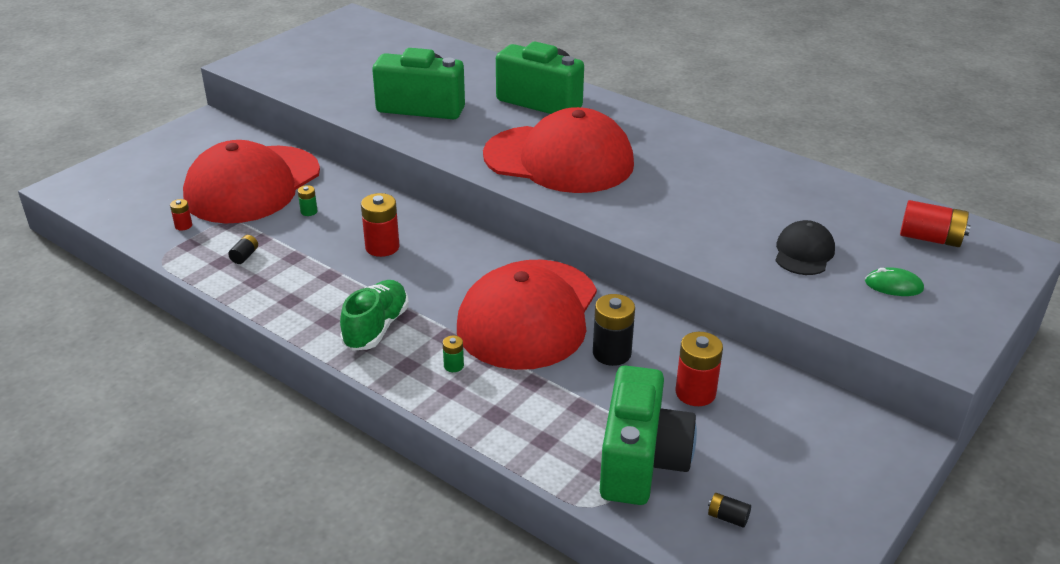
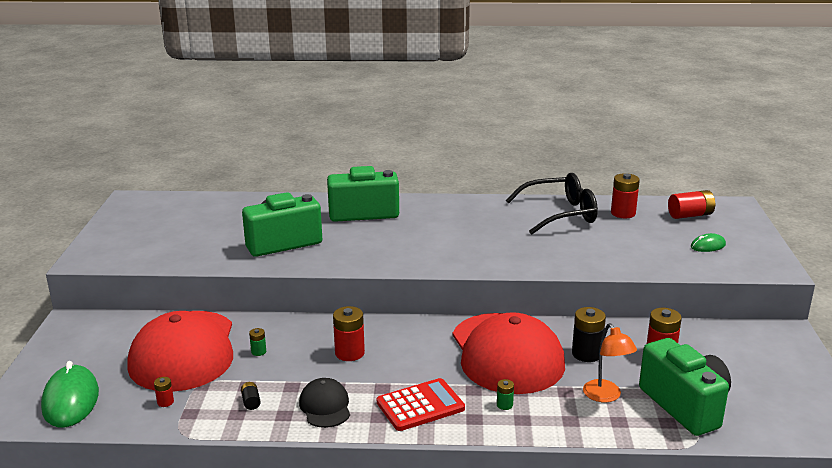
camera: 35 degrees left, 10 degrees down
(123, 193) = (71, 400): none -> green mouse
(376, 328) = (420, 405): green shoe -> red calculator
(559, 159) = (428, 244): red cap -> none
(568, 408) = (606, 396): none -> orange lamp
(727, 517) = (765, 412): black battery -> none
(759, 177) = (560, 214): none -> black glasses
(804, 253) = (642, 246): black cap -> black cap (325, 406)
(841, 204) = (623, 213): none -> red battery

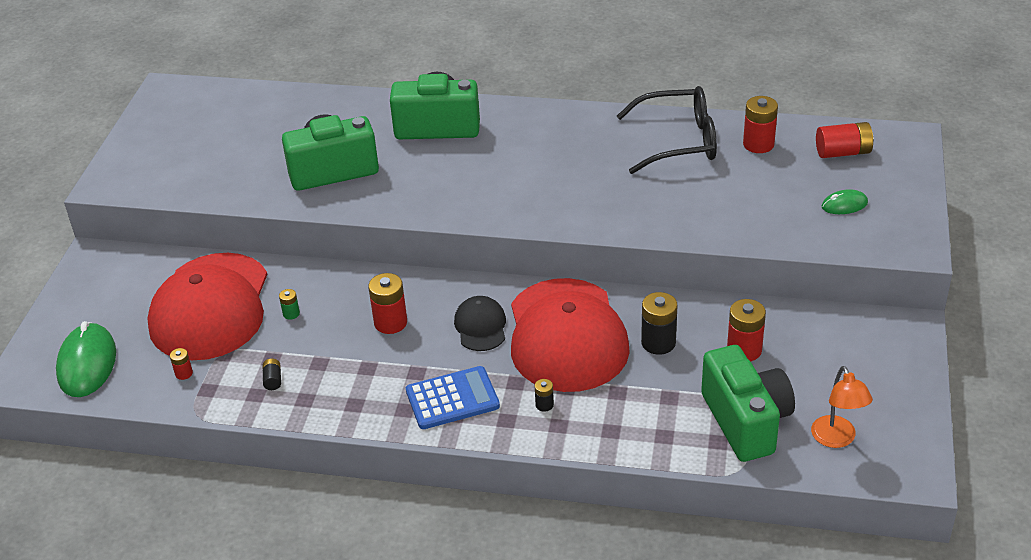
camera: 10 degrees right, 15 degrees up
(325, 406) = (350, 392): black cap -> black cap (480, 326)
(420, 405) = (452, 398): red calculator -> blue calculator
(504, 405) = (544, 405): green battery -> black battery
(606, 396) = (661, 402): orange lamp -> orange lamp (837, 439)

